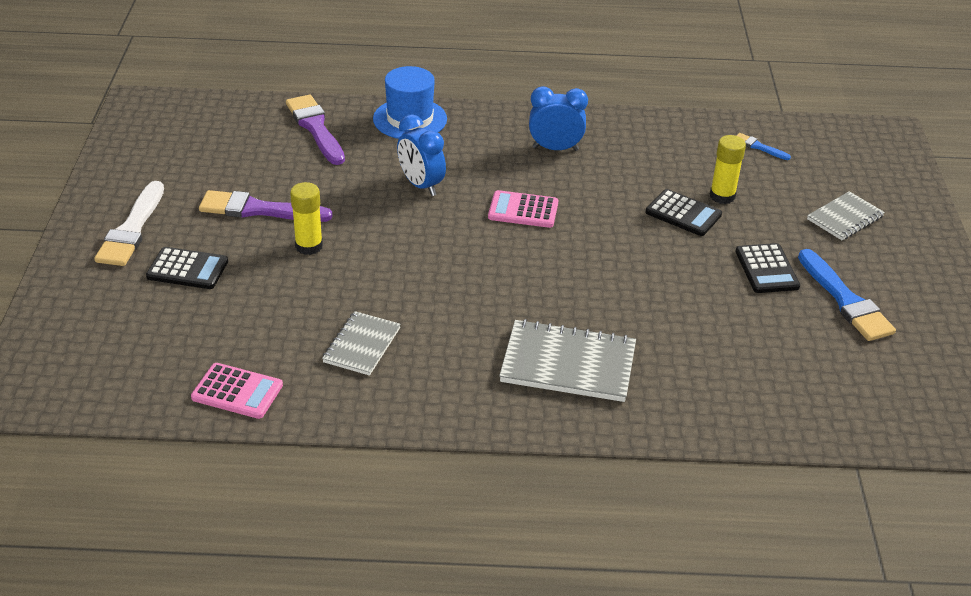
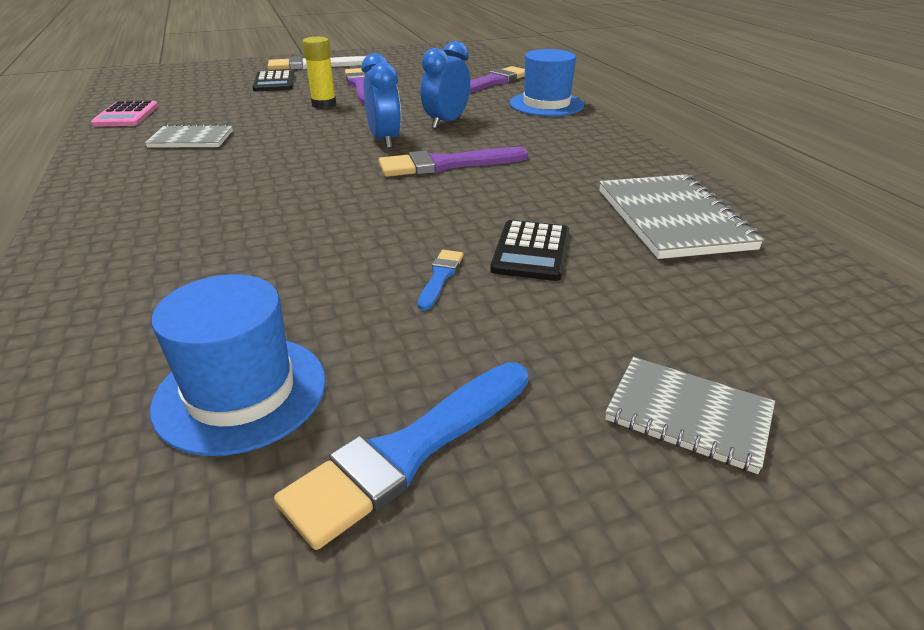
camera: 70 degrees right, 5 degrees down
(523, 210) = (446, 165): pink calculator -> purple brush
(555, 148) = (580, 162): blue clock -> blue clock (384, 141)
(568, 364) = (172, 226): grey notebook -> grey notebook (672, 219)
(722, 196) = (607, 274): yellow glue stick -> none
(759, 147) = (784, 288): blue brush -> blue brush (440, 277)
(766, 269) = (448, 341): black calculator -> none
(787, 346) = (241, 392): none -> blue hat

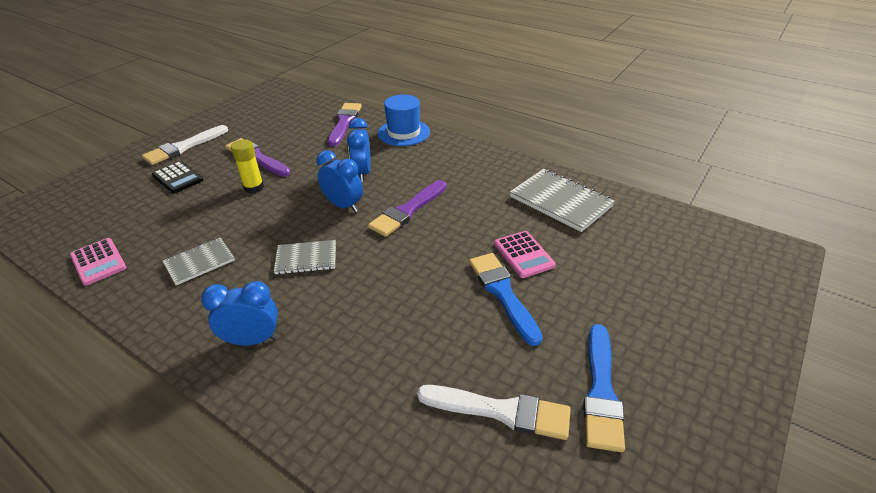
camera: 35 degrees left, 5 degrees up
(131, 207) = (252, 340): none -> blue clock
(241, 392) = (500, 411): blue hat -> white brush
(440, 277) = (502, 293): blue brush -> blue brush, size x2.01
(531, 251) = (523, 254): black calculator -> pink calculator
(688, 415) = (670, 311): grey notebook -> grey notebook (306, 259)

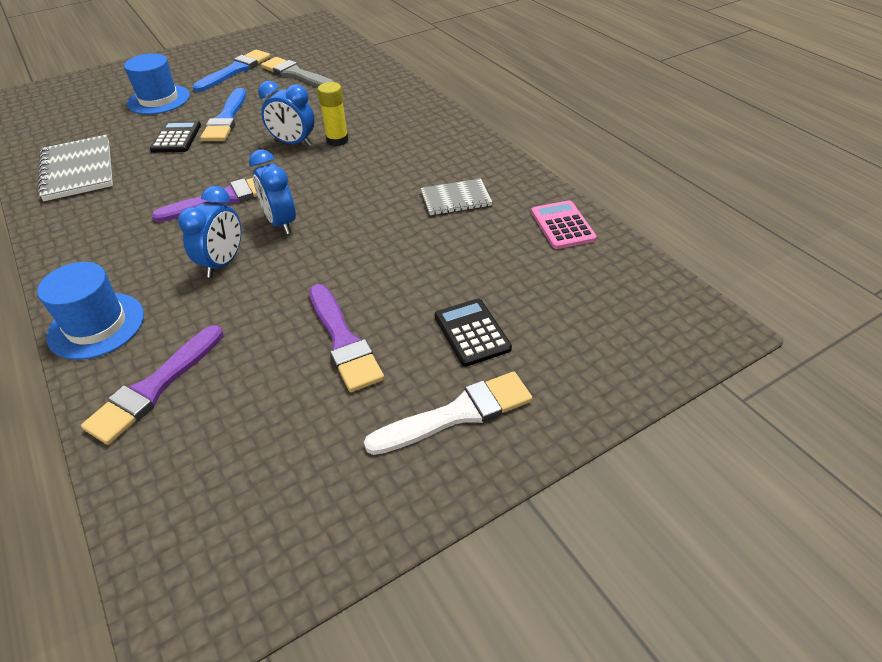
camera: 155 degrees left, 5 degrees up
(252, 340) = (424, 132): blue clock -> blue clock (293, 143)
(254, 187) = (369, 280): yellow glue stick -> yellow glue stick (337, 140)
(306, 259) = (354, 178): grey notebook -> none
(500, 411) = (296, 75): white brush -> grey brush
(523, 254) = (176, 138): pink calculator -> black calculator
(619, 300) = (159, 100): none -> blue hat

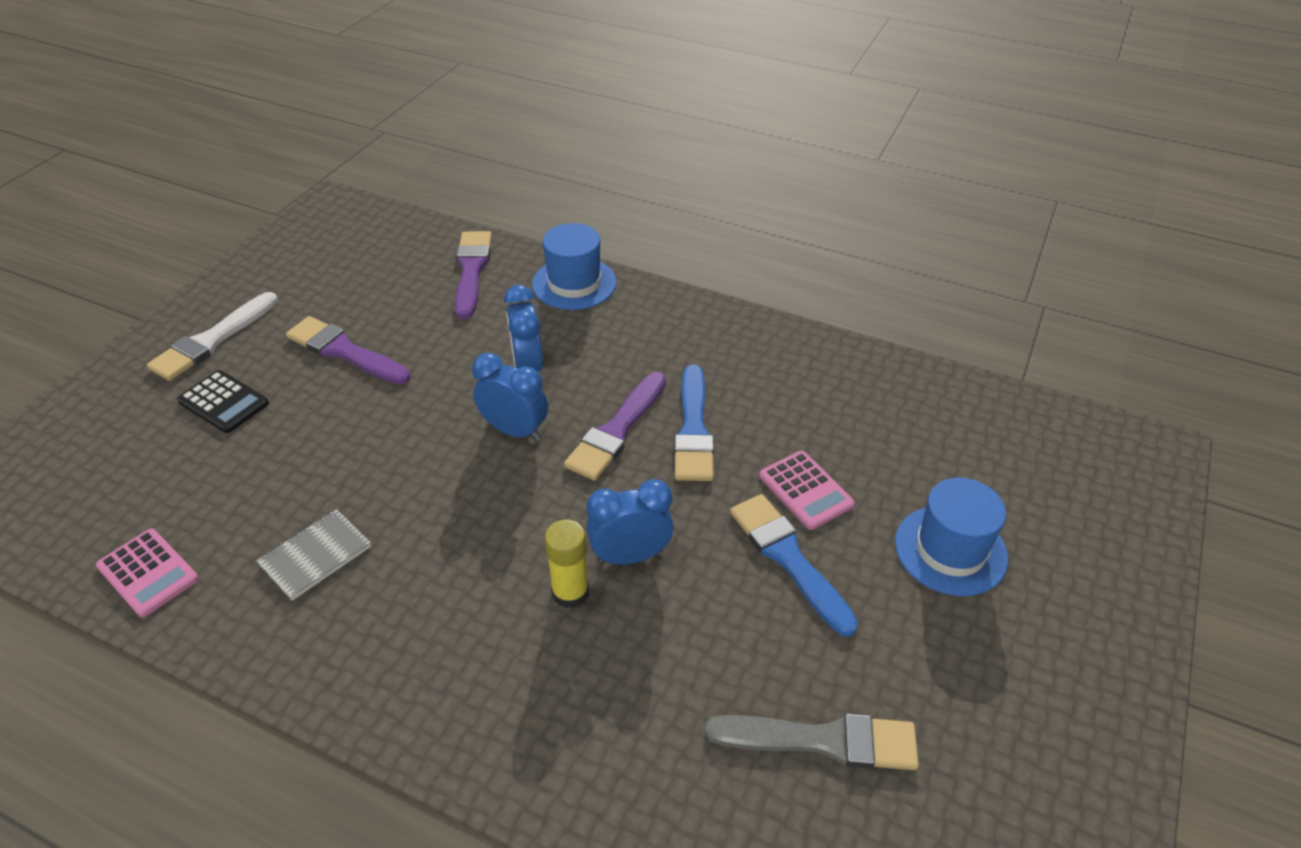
camera: 145 degrees right, 0 degrees up
(78, 170) = (841, 393): grey notebook -> none
(176, 138) = (805, 490): black calculator -> pink calculator
(235, 70) = (948, 693): blue brush -> blue brush (693, 430)

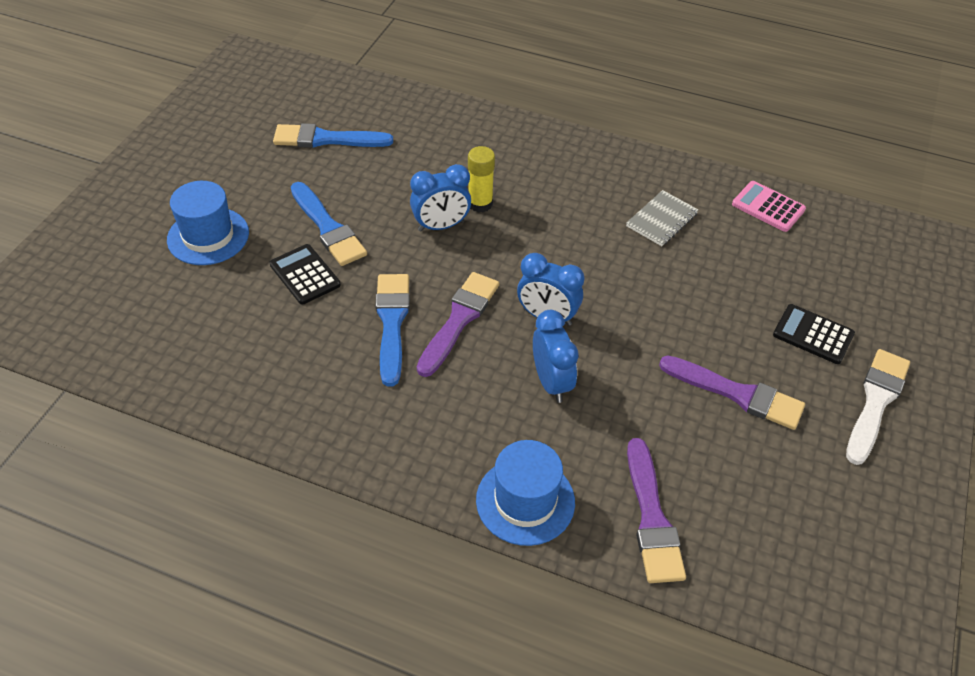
camera: 175 degrees right, 5 degrees up
(805, 490) = (305, 275): pink calculator -> black calculator
(822, 740) = (326, 139): grey brush -> blue brush

